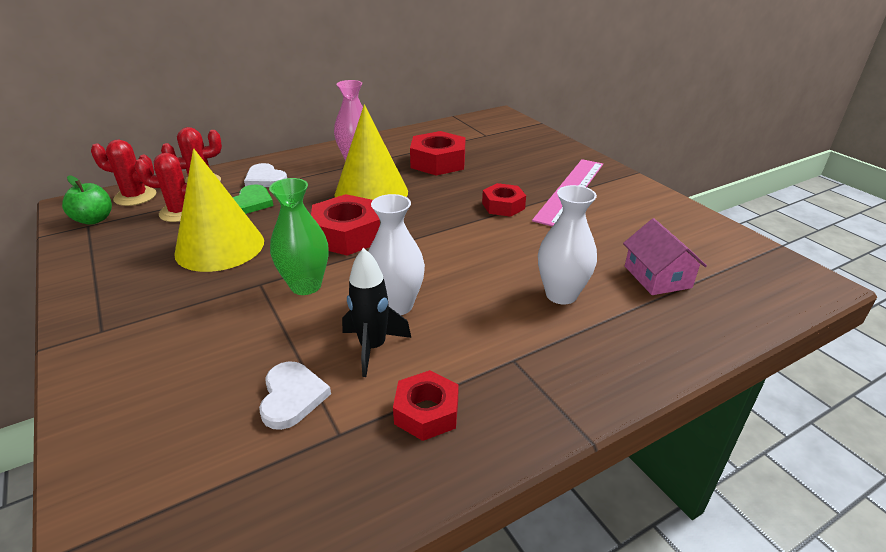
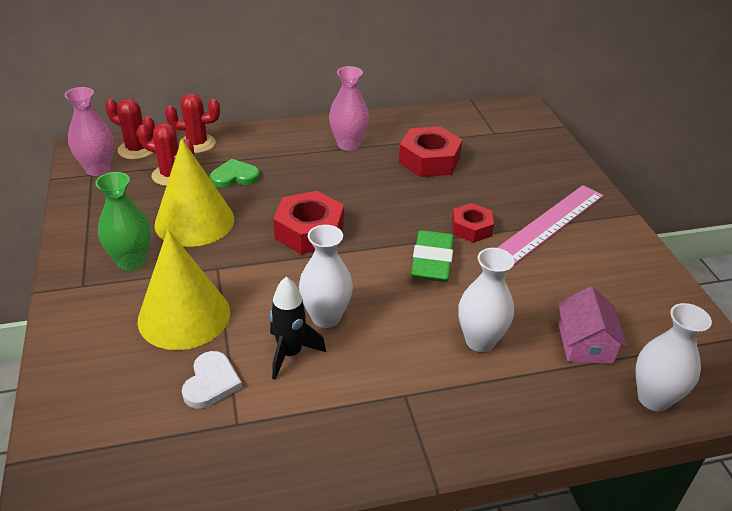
camera: 15 degrees right, 5 degrees up
(94, 220) = (98, 169): green apple -> pink vase
(251, 203) = (235, 176): green heart -> green heart turned 135 degrees counterclockwise
(265, 179) = (255, 150): white heart -> none
(306, 286) = (255, 279): green vase -> green vase (131, 262)
(371, 193) = (348, 186): yellow cone -> yellow cone (184, 316)
(426, 412) = (312, 423): red nut -> none
(480, 238) = (432, 261): none -> green eraser
(745, 309) = (654, 398): none -> white vase

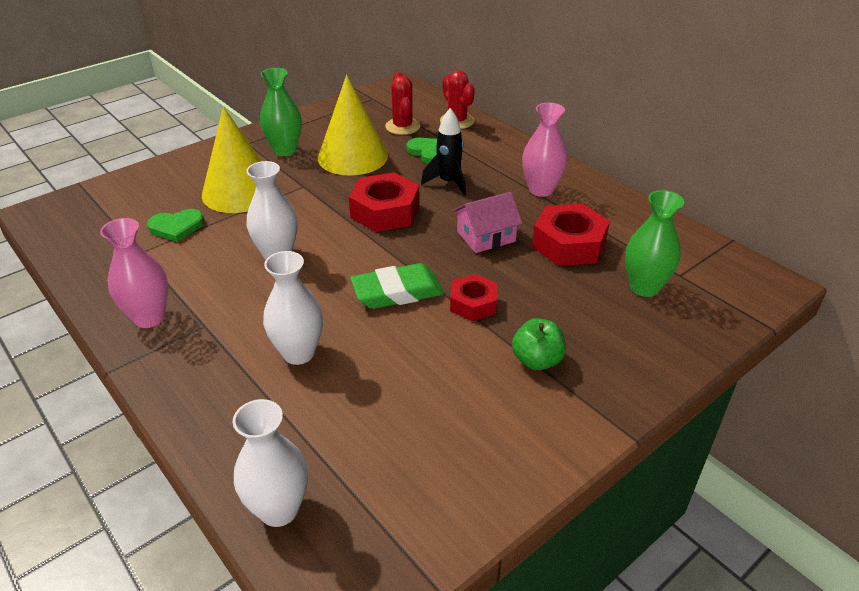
camera: 65 degrees right, 0 degrees up
(98, 169) = (381, 98): pink vase -> pink vase (149, 317)
(136, 150) = (421, 102): red cactus -> none
(211, 382) = (176, 227): white heart -> green heart
(290, 353) = (224, 251): black rocket -> black rocket (448, 183)
(499, 151) = (644, 287): none -> green vase
(550, 223) = (537, 360): pink ruler -> green apple
(585, 343) = (339, 433): pink house -> pink house (486, 236)

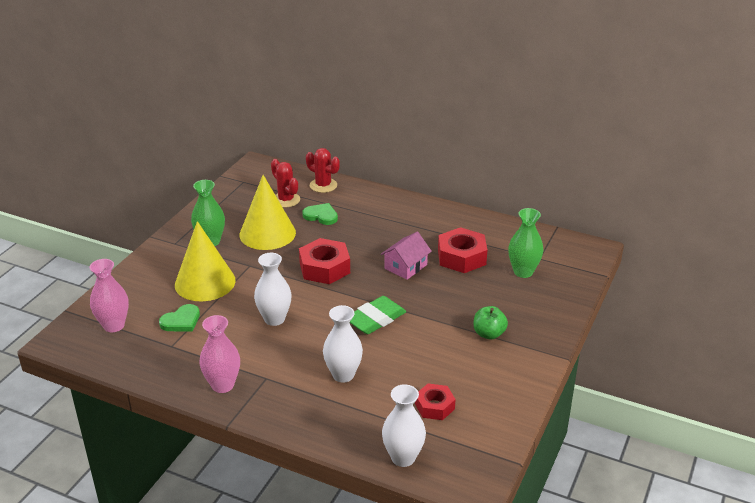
camera: 25 degrees left, 5 degrees down
(448, 183) = (353, 235): black rocket -> none
(473, 304) = (428, 312): red nut -> red nut (434, 406)
(540, 190) = (419, 224): pink vase -> pink vase (114, 325)

